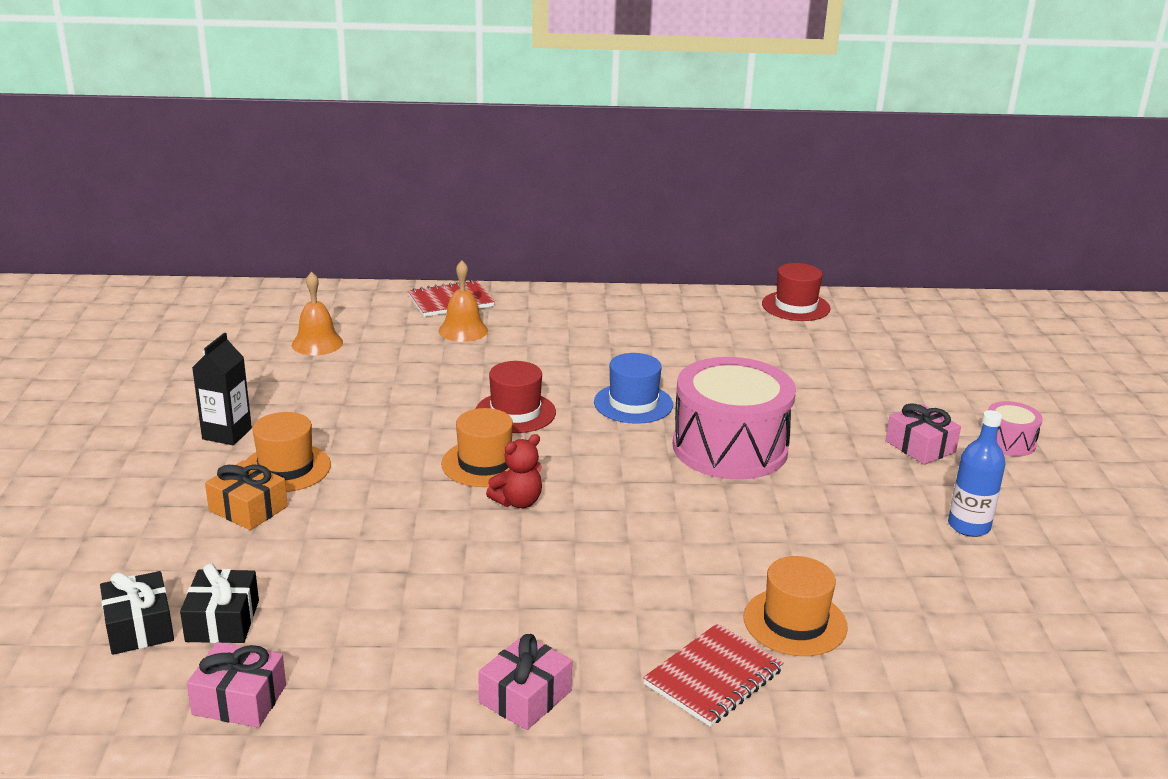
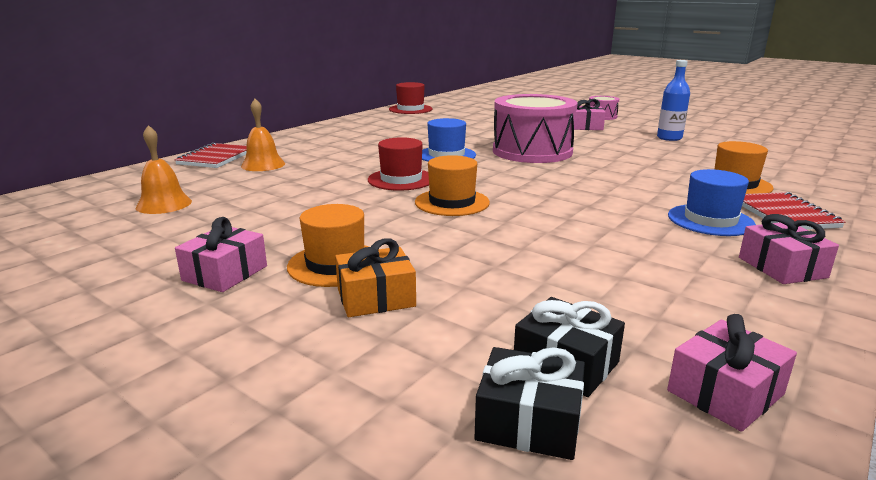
camera: 50 degrees left, 5 degrees down
(227, 434) = (225, 273): black carton -> pink gift
(518, 502) = (518, 207): red teddy bear -> none
(623, 628) = (710, 220): none -> blue hat

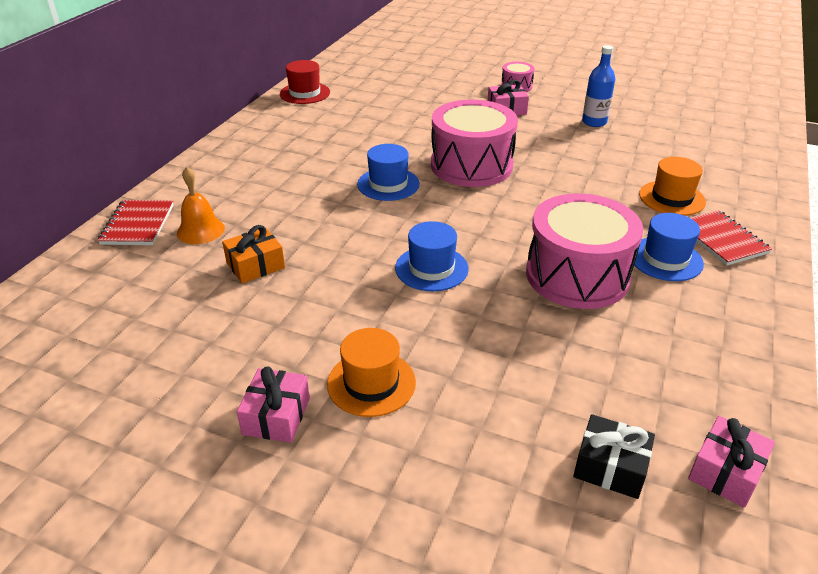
camera: 15 degrees left, 15 degrees up
(164, 204) = (138, 320): orange bell -> none
(376, 297) = (430, 421): orange gift -> orange gift (255, 265)
(401, 179) = (363, 236): red hat -> none
(452, 202) = (431, 268): orange hat -> blue hat
(529, 422) = (606, 533): black gift -> none
(602, 221) = (577, 275): none -> pink drum
(782, 267) = (734, 317): pink gift -> none

